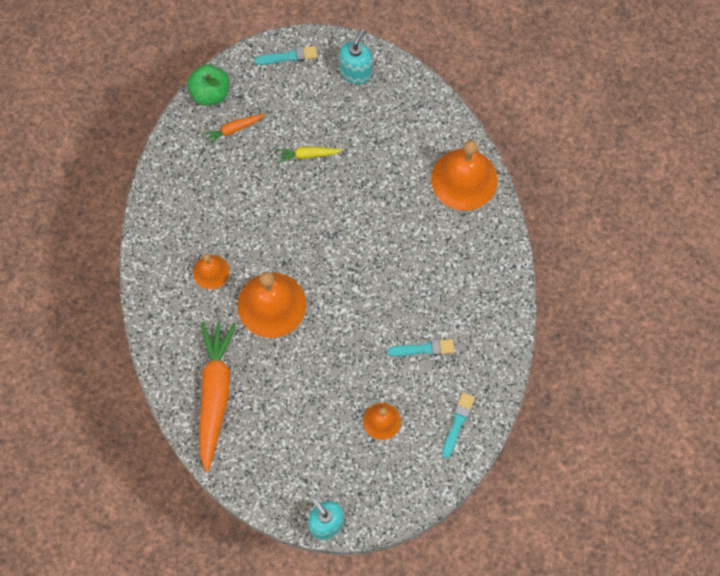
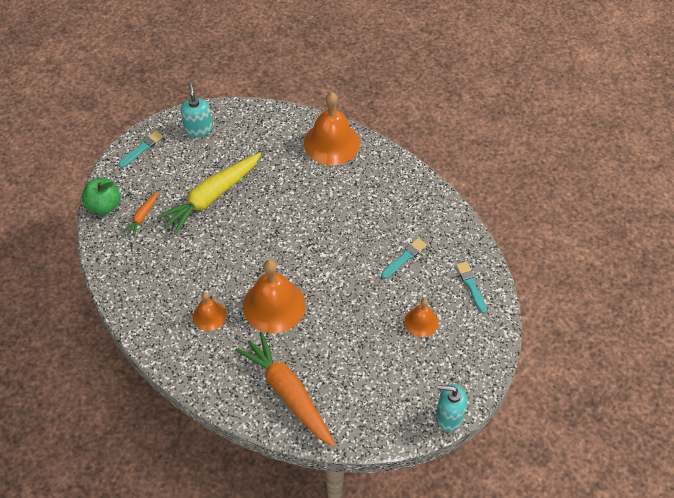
camera: 40 degrees left, 15 degrees down
(308, 155) = (211, 197): yellow carrot -> yellow carrot, size x2.20

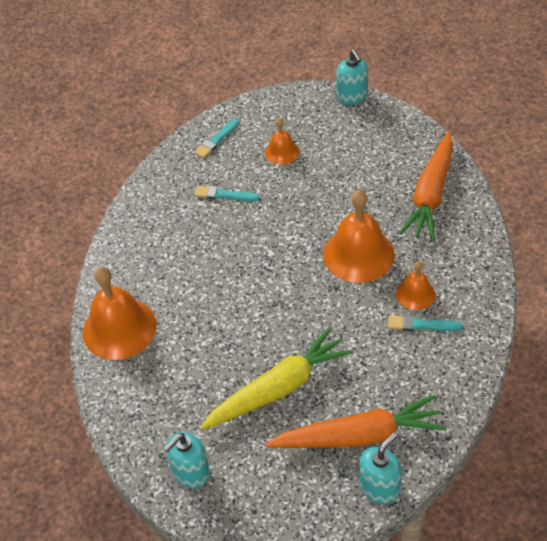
camera: 120 degrees left, 5 degrees down
(104, 206) = (379, 487): green apple -> turquoise soap dispenser
(142, 149) = (267, 513): turquoise brush -> turquoise brush (421, 325)
(142, 216) = (359, 436): orange carrot -> orange carrot, size x2.20
(211, 197) = (279, 388): yellow carrot -> yellow carrot turned 45 degrees counterclockwise

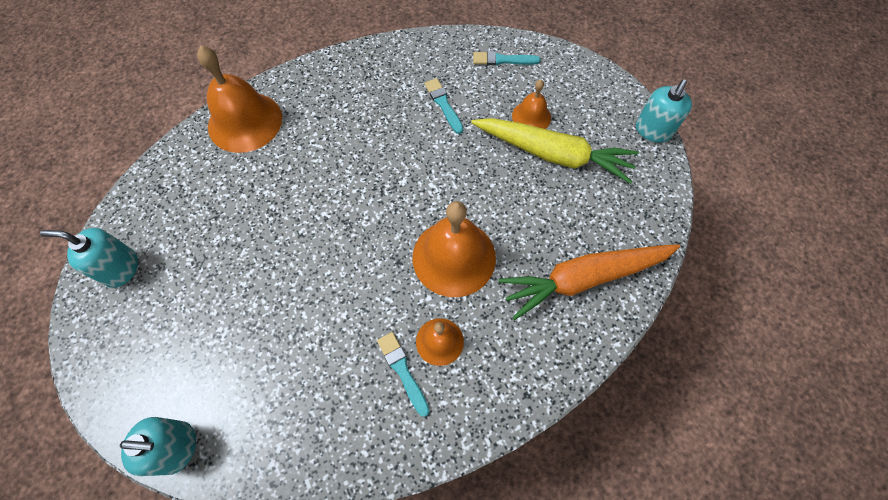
camera: 50 degrees right, 15 degrees up
(279, 388) = (249, 284): yellow carrot -> yellow carrot (553, 154)
(359, 436) = (230, 390): orange carrot -> none

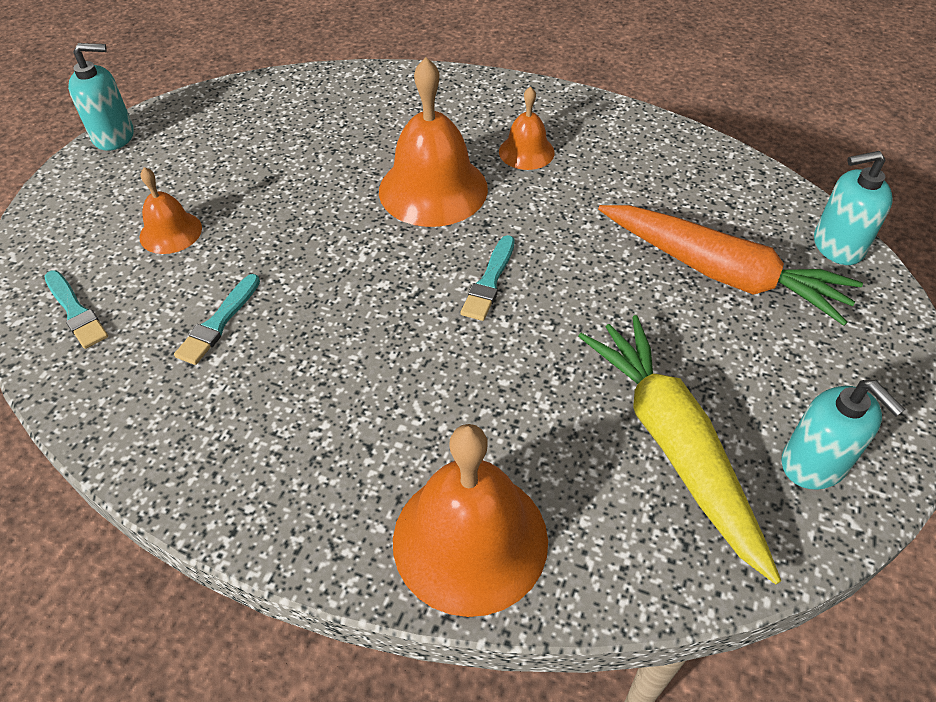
camera: 130 degrees left, 15 degrees down
(177, 447) = (837, 246): turquoise soap dispenser -> turquoise soap dispenser turned 60 degrees counterclockwise
(402, 371) = (580, 157): turquoise brush -> turquoise brush (489, 281)
(553, 154) = (219, 188): yellow carrot -> yellow carrot (673, 445)
(584, 278) = (359, 104): orange carrot -> orange carrot (721, 273)

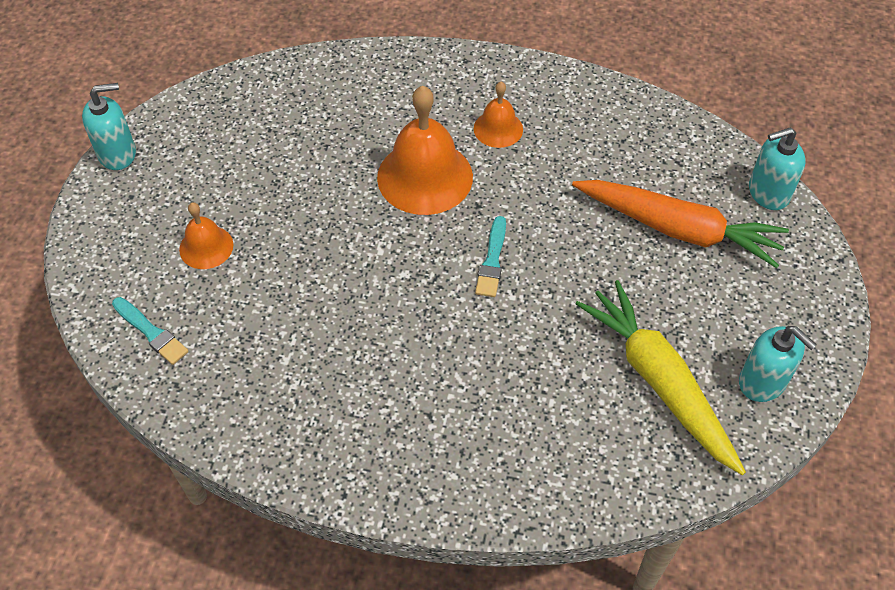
camera: 10 degrees left, 5 degrees up
(219, 322) = (277, 326): turquoise brush -> none
(470, 539) = (522, 475): orange bell -> none

